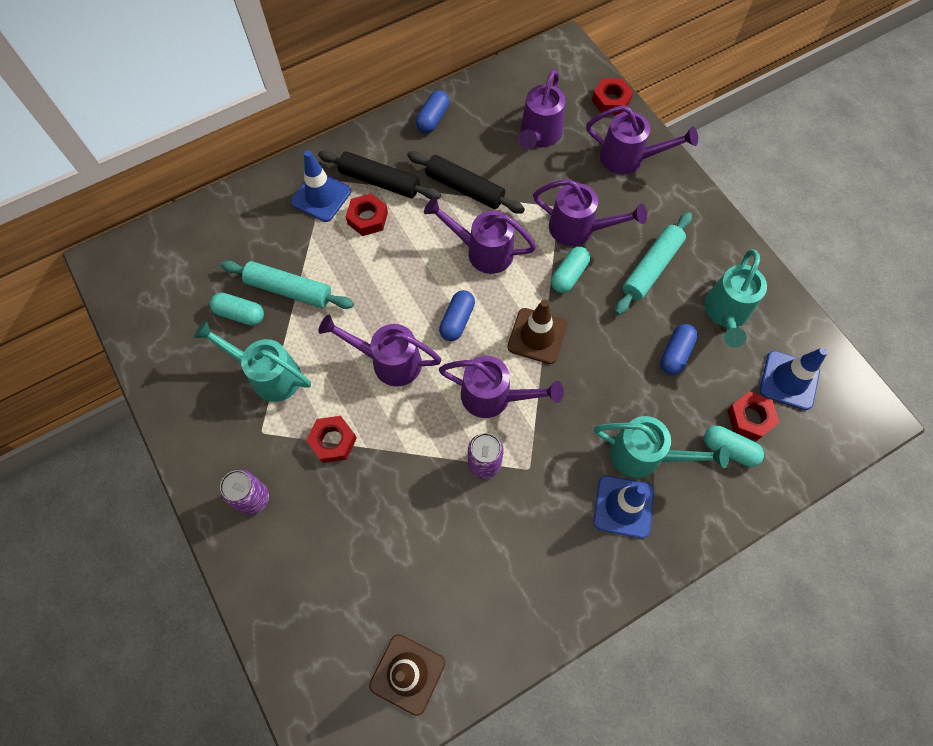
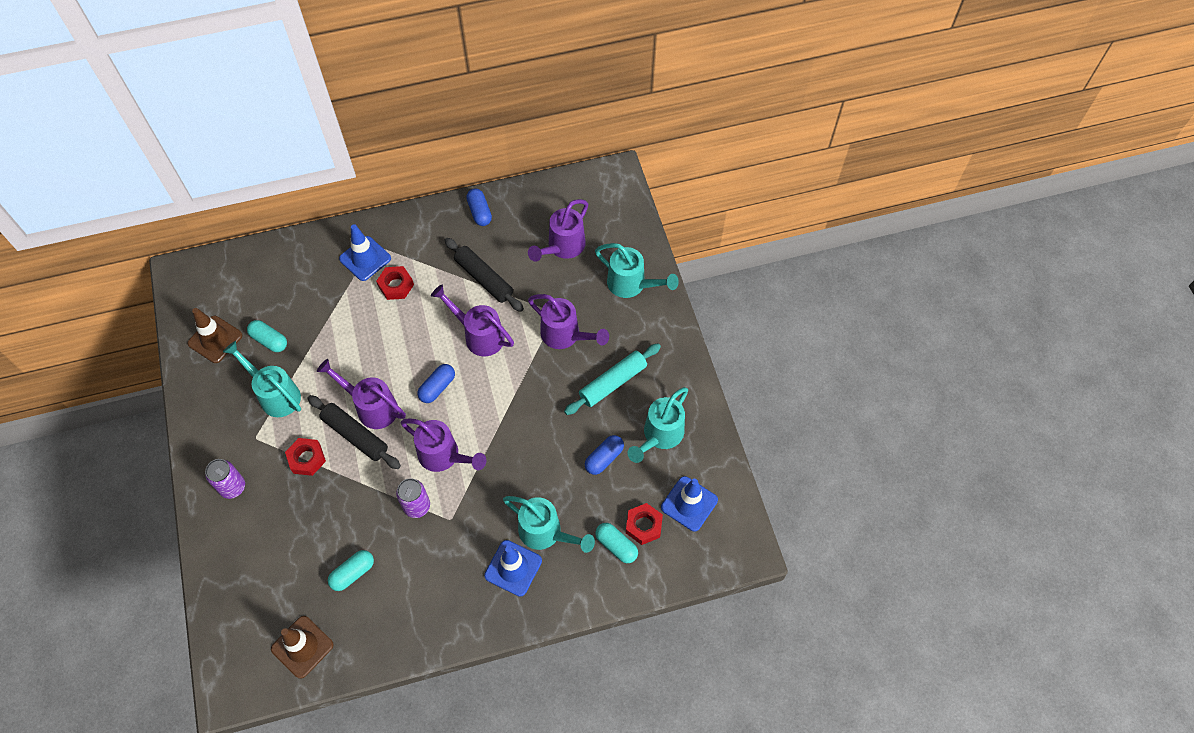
camera: 15 degrees right, 5 degrees down
(289, 290) = (314, 330): turquoise rolling pin -> none
(380, 181) = (416, 256): black rolling pin -> black rolling pin (355, 435)
(433, 118) = (479, 212): blue capsule -> blue capsule turned 60 degrees counterclockwise
(537, 336) = (497, 416): brown traffic cone -> brown traffic cone (215, 339)
(569, 275) = (542, 372): turquoise capsule -> turquoise capsule (353, 573)
(611, 100) = (636, 230): red nut -> none
(629, 158) = (631, 285): purple watering can -> turquoise watering can

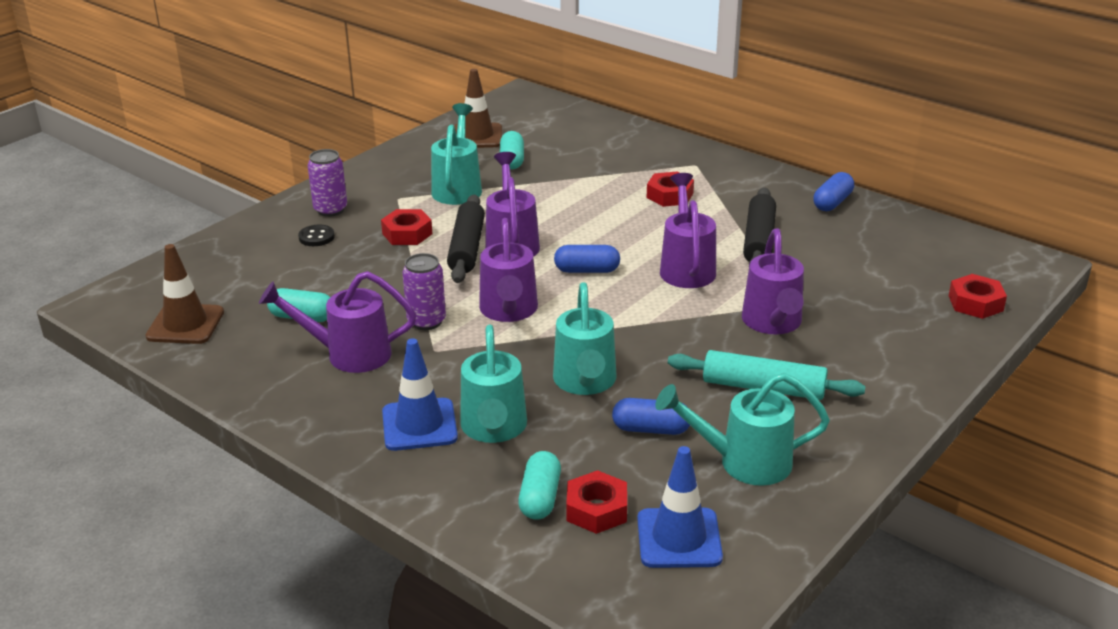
camera: 55 degrees right, 30 degrees down
(262, 515) = (316, 237): none -> black button
(365, 258) = (673, 167): blue traffic cone -> none
(562, 247) = (880, 270): purple watering can -> purple watering can (348, 354)
(625, 232) = (975, 303): none -> red nut
(631, 285) = (915, 340): turquoise watering can -> turquoise watering can (585, 382)

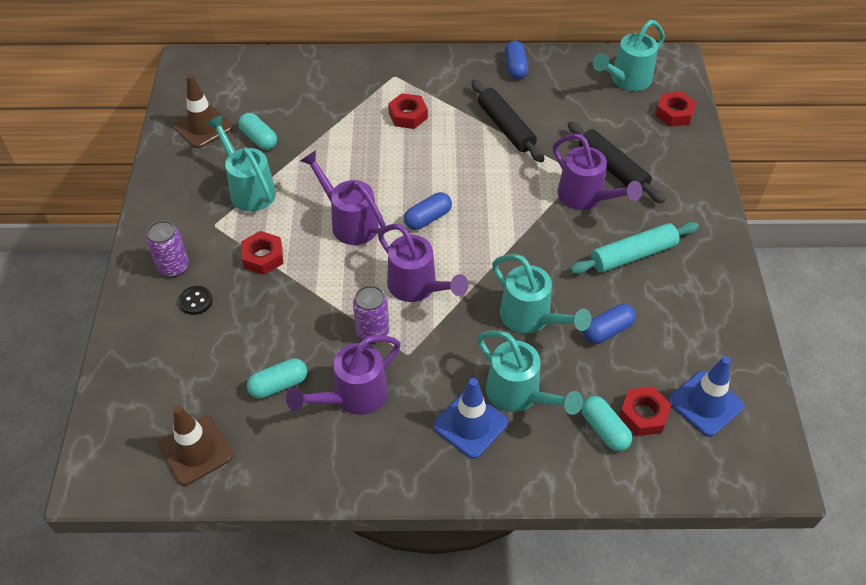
camera: 40 degrees left, 20 degrees up
(467, 248) = (323, 245): black rolling pin -> black rolling pin (613, 168)
(686, 267) = (487, 178): purple watering can -> none
(744, 462) = (680, 321): turquoise watering can -> turquoise watering can (626, 80)

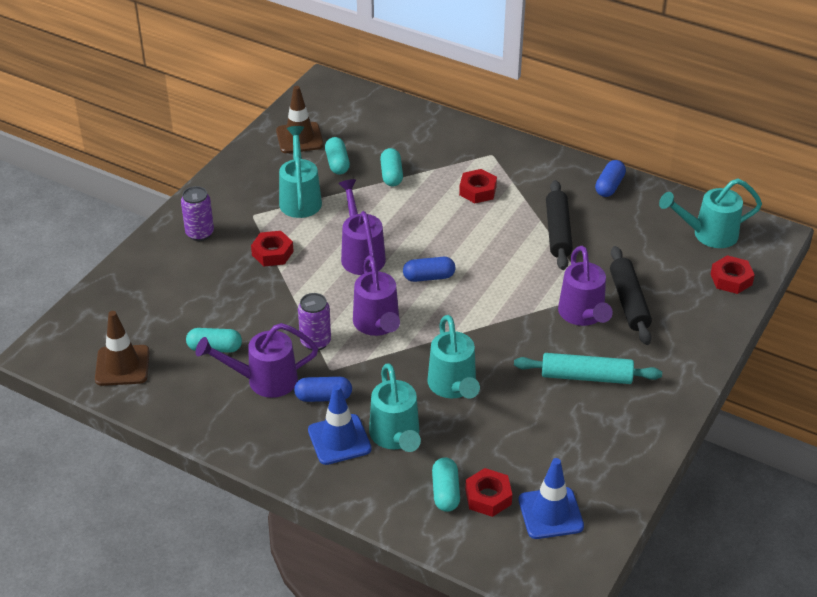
camera: 30 degrees right, 10 degrees down
(196, 301) = (198, 264): black button -> none
(318, 130) = (391, 175): none -> turquoise capsule
(607, 330) = (511, 423): blue capsule -> blue capsule (323, 397)

